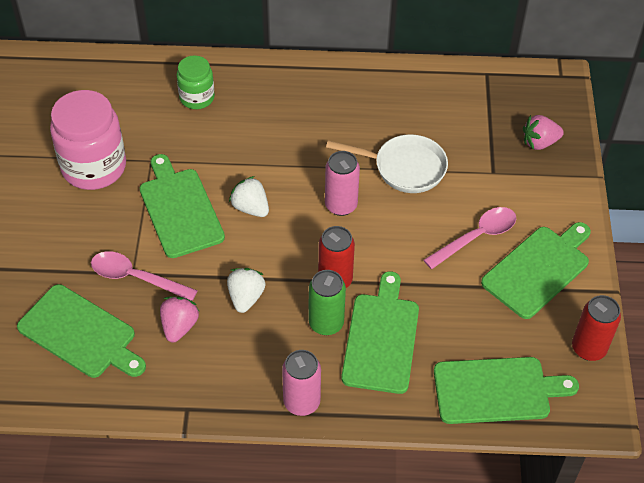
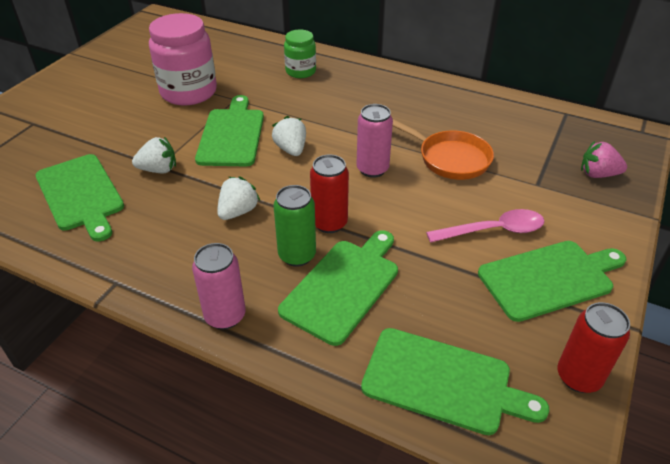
camera: 25 degrees right, 10 degrees down
(136, 278) = (158, 170): pink spoon -> white strawberry
(179, 326) = (164, 215): pink strawberry -> none
(404, 168) = (449, 158): white pan -> orange pan

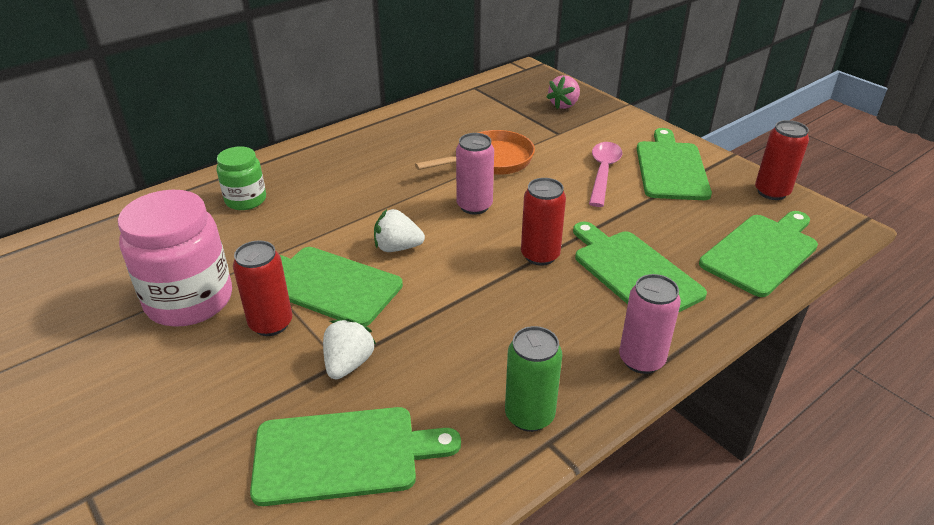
camera: 65 degrees left, 5 degrees down
(182, 127) = (271, 324): none -> red can
(238, 211) = (481, 313): white strawberry -> none
(297, 255) = (576, 289): green can -> green can (529, 415)

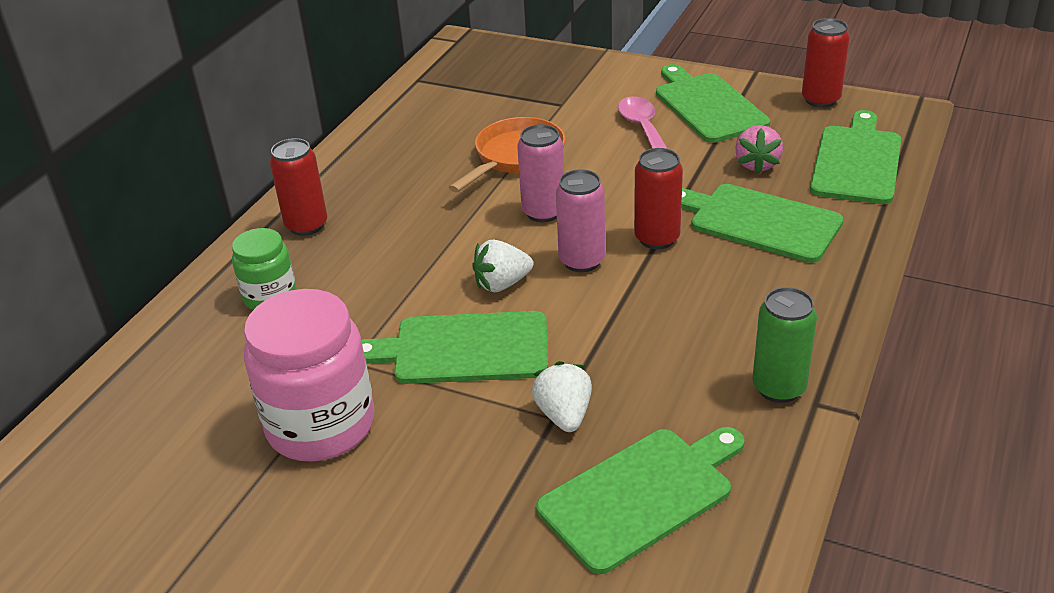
camera: 25 degrees left, 0 degrees up
(271, 324) = (441, 411): red can -> red can (306, 225)
(564, 105) = (539, 70): pink strawberry -> pink strawberry (757, 164)
(641, 360) = (833, 299): pink can -> pink can (582, 261)

